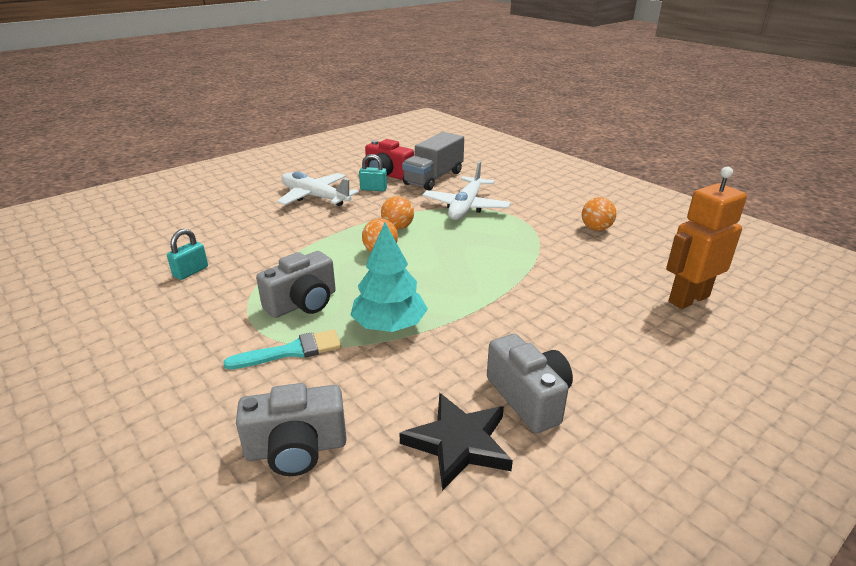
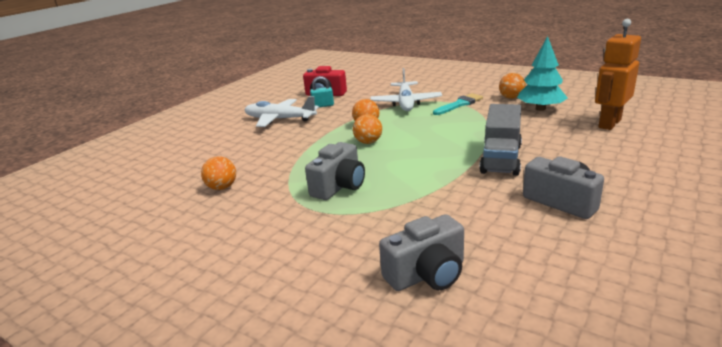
camera: 15 degrees left, 5 degrees down
(191, 272) = (222, 187): turquoise padlock -> orange ball
(291, 351) = (361, 217): turquoise brush -> turquoise brush (459, 104)
(389, 325) = (421, 184): turquoise tree -> turquoise tree (540, 109)
(433, 178) = (363, 90): grey truck -> grey truck (501, 159)
(459, 443) = (541, 238): black star -> none

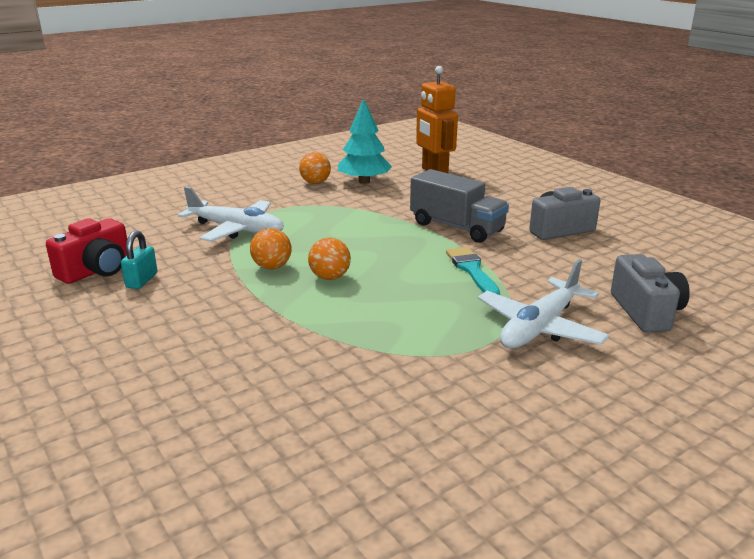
camera: 70 degrees left, 0 degrees up
(222, 187) = (349, 411): orange ball -> none
(279, 119) = (138, 324): white plane -> white plane (540, 327)
(339, 186) = (436, 319): grey camera -> none
(459, 104) = (292, 207): turquoise brush -> turquoise brush (471, 270)

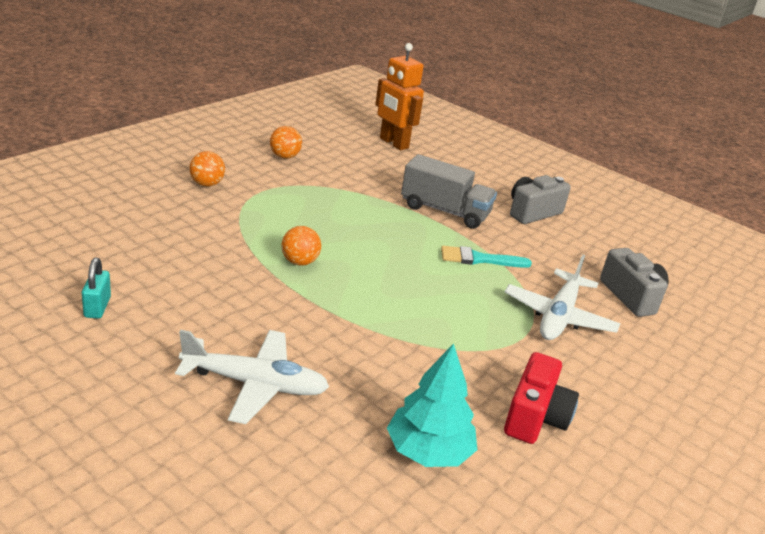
camera: 20 degrees left, 5 degrees up
(97, 270) = (125, 272): red camera -> red camera (535, 417)
(142, 280) = (180, 283): turquoise padlock -> turquoise padlock (97, 307)
(236, 229) = (238, 217): white plane -> white plane (255, 384)
(330, 277) = (360, 272): orange ball -> orange ball (207, 184)
(364, 181) = (332, 155): turquoise tree -> turquoise tree (429, 451)
(471, 270) = (479, 259): turquoise brush -> turquoise brush turned 60 degrees counterclockwise

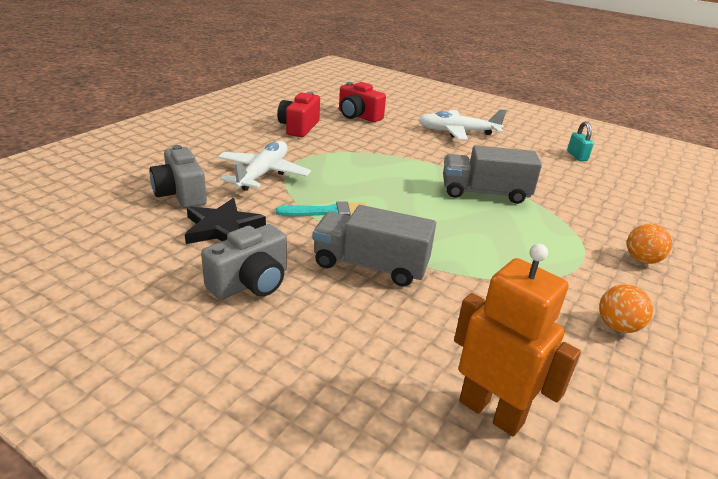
camera: 175 degrees right, 0 degrees up
(299, 262) = (484, 193): orange ball -> grey truck
(429, 451) = (358, 116): turquoise tree -> red camera
(572, 255) = (222, 228): none -> black star

